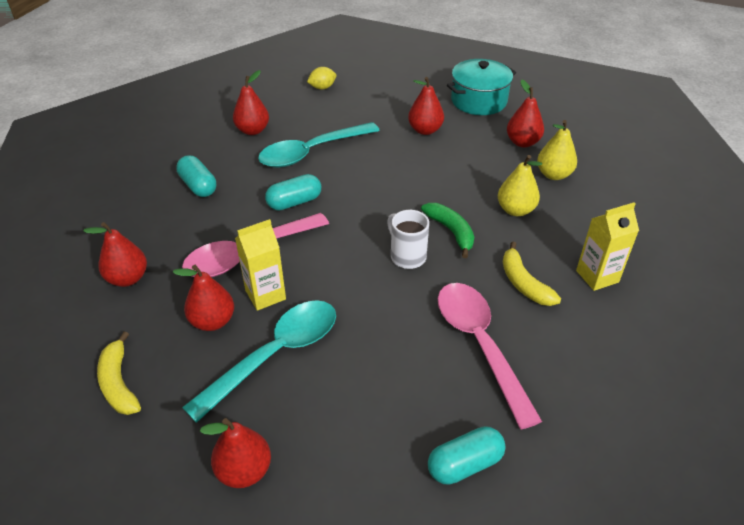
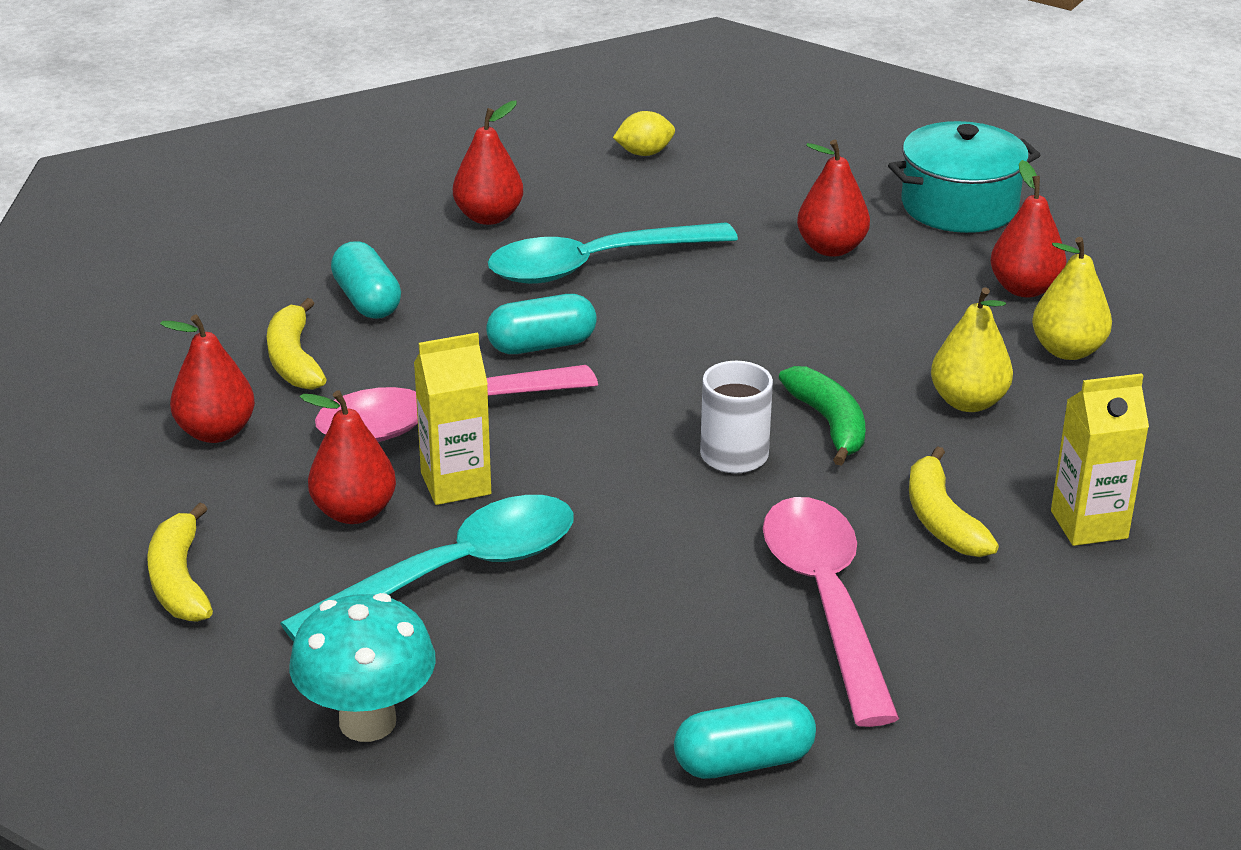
camera: 10 degrees right, 10 degrees down
(164, 226) = (294, 359): none -> yellow banana
(244, 470) = (367, 722): red pear -> turquoise mushroom

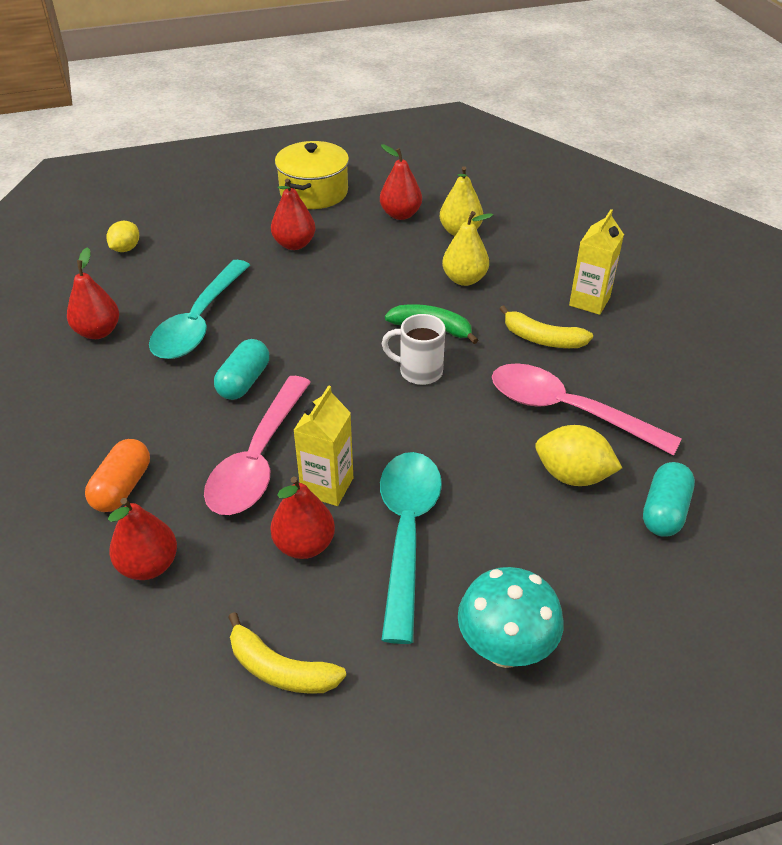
camera: 50 degrees left, 10 degrees up
(294, 359) = (122, 487): yellow banana -> orange capsule
(367, 300) = (107, 423): turquoise capsule -> none
(709, 656) = (572, 475): none -> yellow lemon
(959, 206) = (314, 192): turquoise pot -> yellow pot

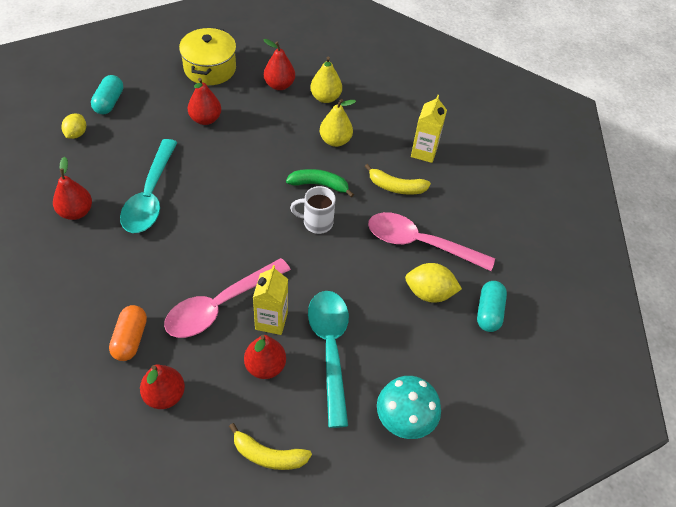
camera: 15 degrees left, 10 degrees up
(244, 381) = (195, 244): turquoise capsule -> turquoise capsule (109, 102)
(258, 459) = (220, 306): pink spoon -> pink spoon turned 45 degrees clockwise

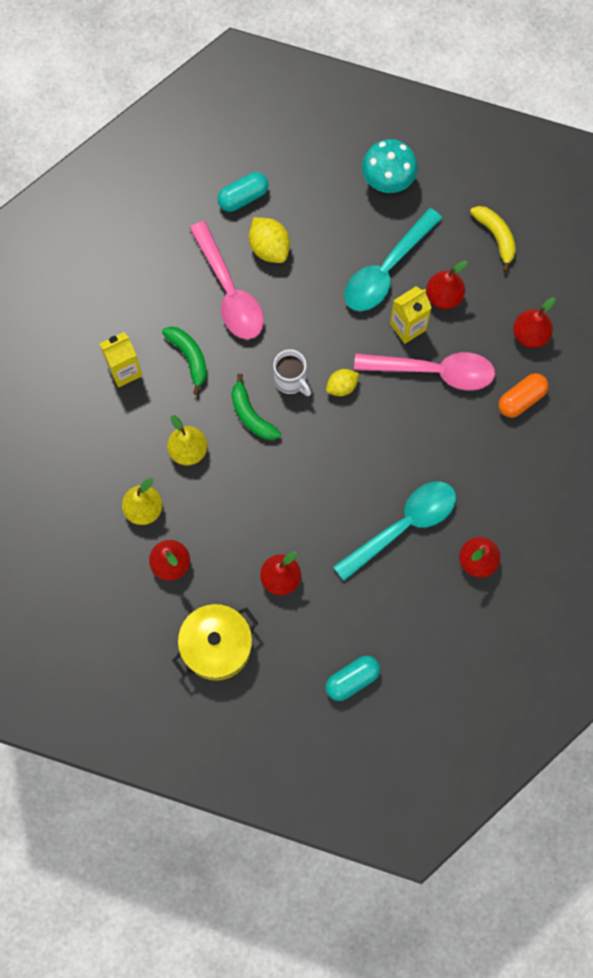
camera: 130 degrees left, 20 degrees up
(76, 134) = (413, 660): yellow lemon -> yellow lemon (342, 386)
(396, 187) = (189, 357): yellow banana -> green banana

